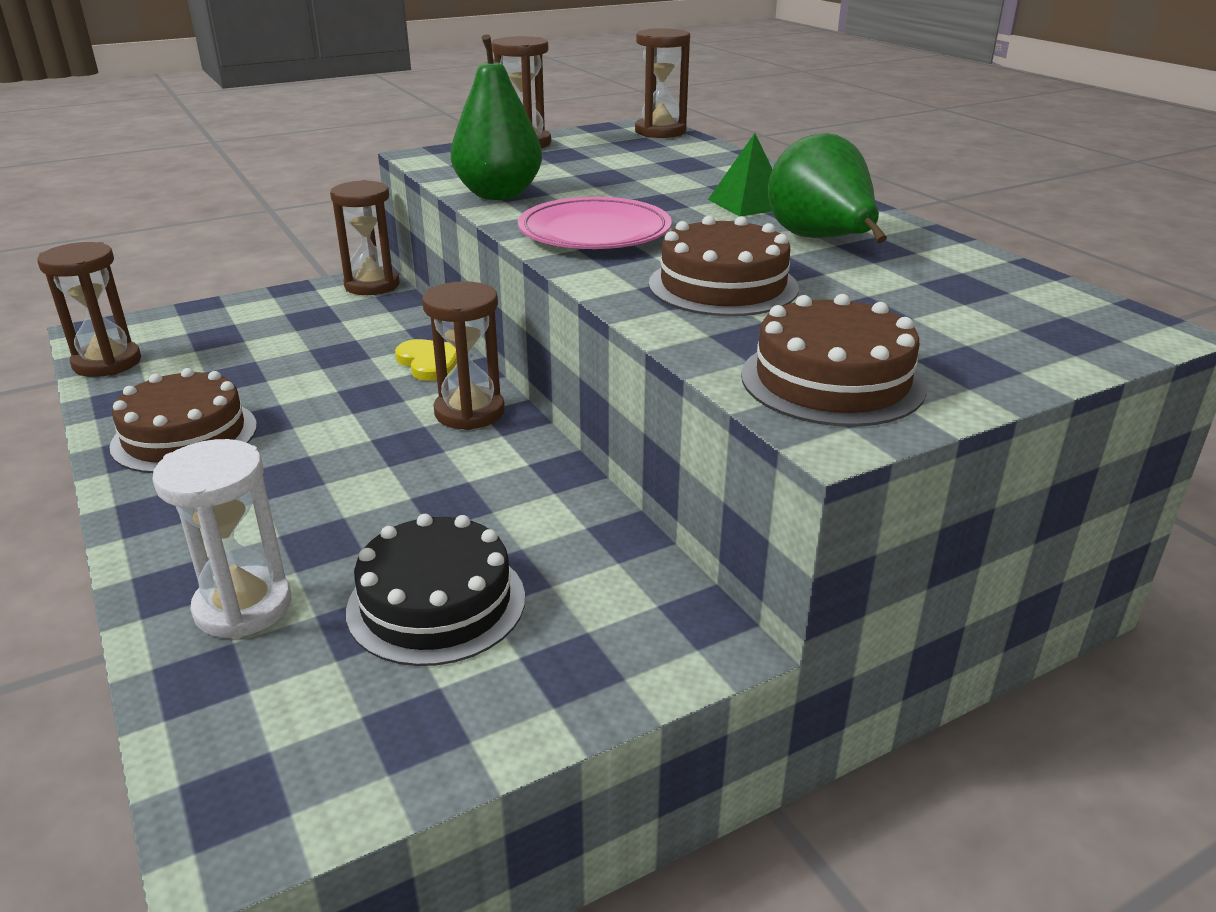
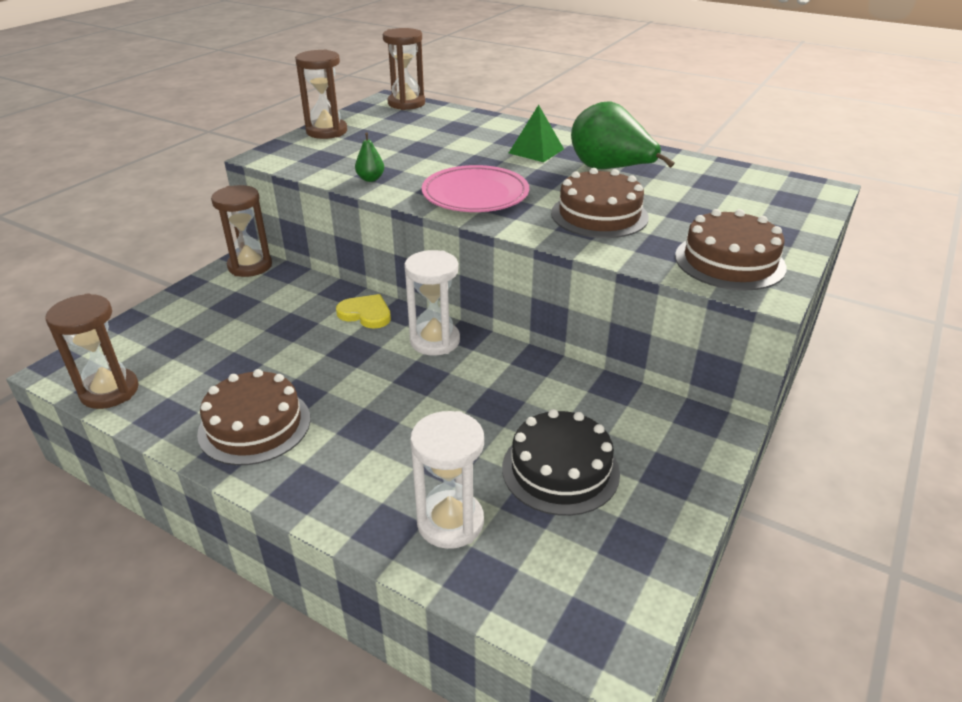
camera: 30 degrees left, 5 degrees up
(469, 412) = (435, 341): brown hourglass -> white hourglass
(498, 194) = (370, 179): green pear -> green pear, size x0.43

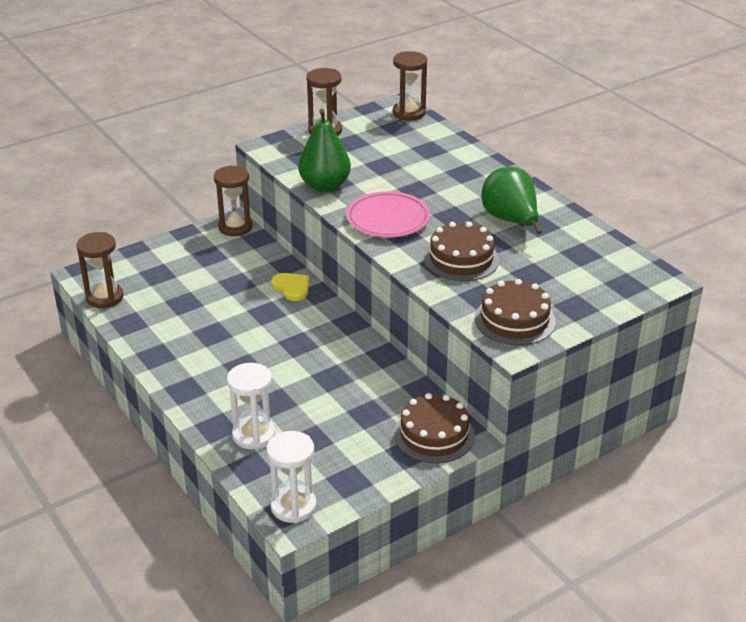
camera: 25 degrees right, 0 degrees up
(254, 425) = (177, 345): brown cake -> brown cake (434, 435)
(370, 179) = (325, 186): green pear -> green pear, size x2.30
(435, 341) = (325, 321): white hourglass -> white hourglass (293, 506)
(536, 151) = (470, 188): green pyramid -> none
(560, 470) = (341, 428): black cake -> none

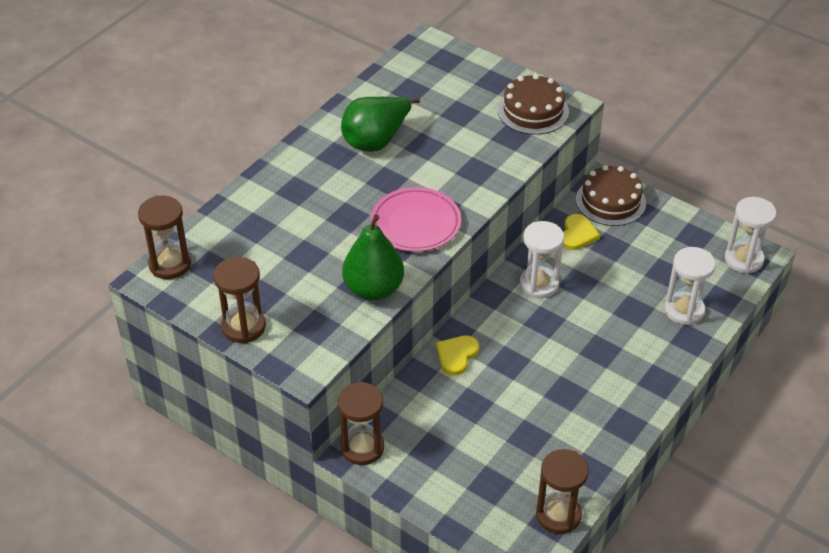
camera: 110 degrees left, 10 degrees up
(344, 353) = (539, 284): none -> white hourglass
(397, 396) = (577, 234): none -> yellow heart
(461, 259) = (459, 159): brown cake -> none

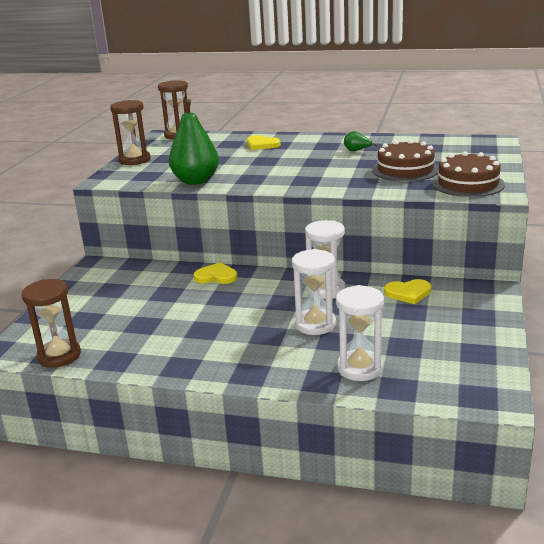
camera: 70 degrees right, 20 degrees down
(285, 203) = (261, 145): none -> yellow heart
(362, 447) = (103, 266): brown hourglass -> none
(376, 140) = (357, 151): green pear -> green pear, size x0.43
(416, 223) = (278, 178): pink plate -> none
(610, 201) = (472, 298): brown cake -> brown cake (405, 170)
(743, 259) = (477, 390): white hourglass -> white hourglass (315, 324)

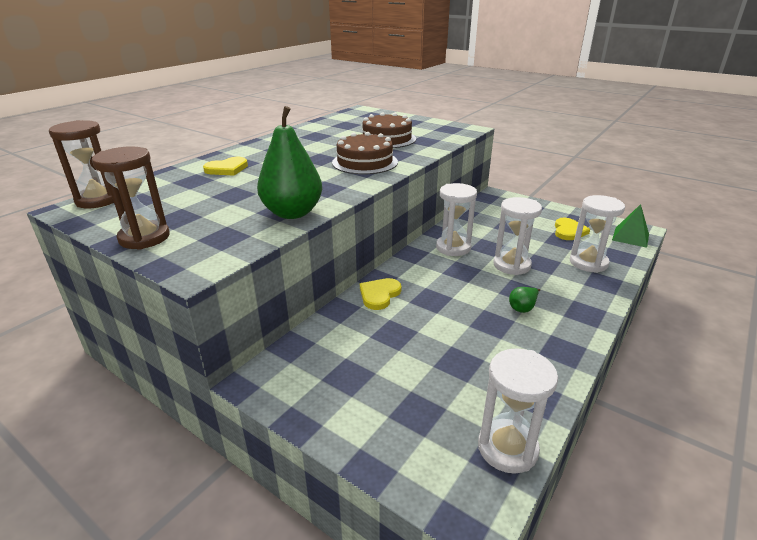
camera: 70 degrees left, 5 degrees up
(59, 356) = (507, 448): brown hourglass -> white hourglass
(357, 151) = (315, 143): green pear -> green pear (523, 308)
(408, 293) = (481, 220): yellow heart -> yellow heart (569, 231)
(466, 395) = (630, 237): none -> green pyramid
(468, 184) = (440, 131): brown cake -> brown cake (365, 162)

